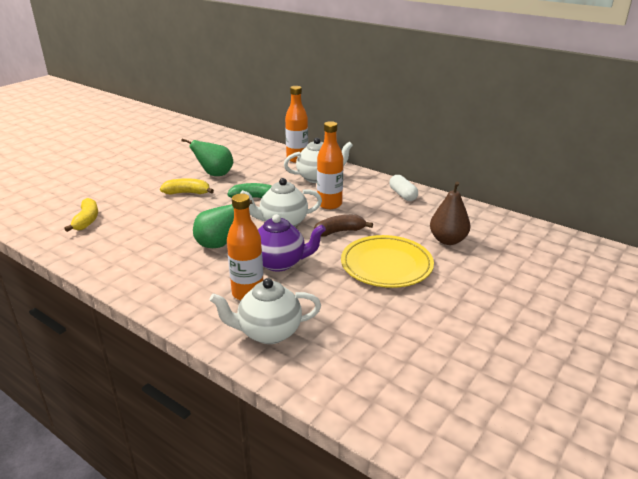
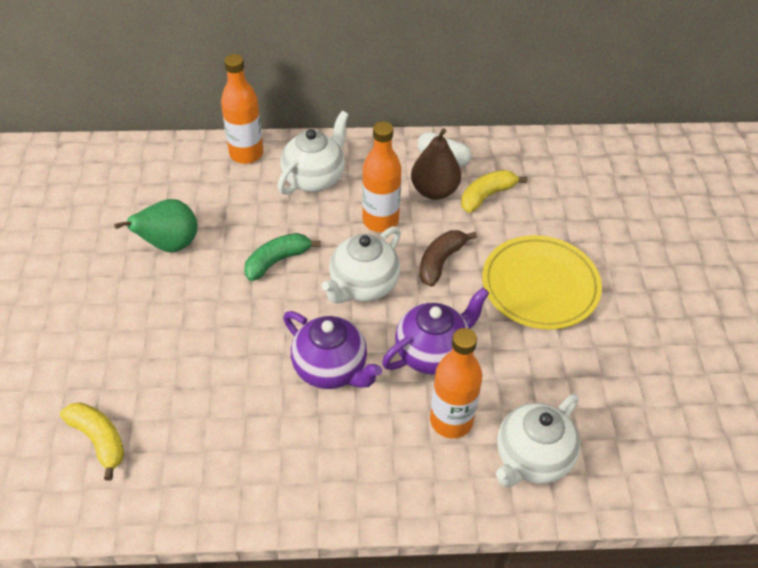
camera: 40 degrees left, 20 degrees up
(187, 193) = (176, 303): yellow banana -> yellow banana (487, 196)
(219, 245) = (331, 369): green pear -> purple teapot
(447, 240) = (559, 210): brown pear -> brown pear (434, 191)

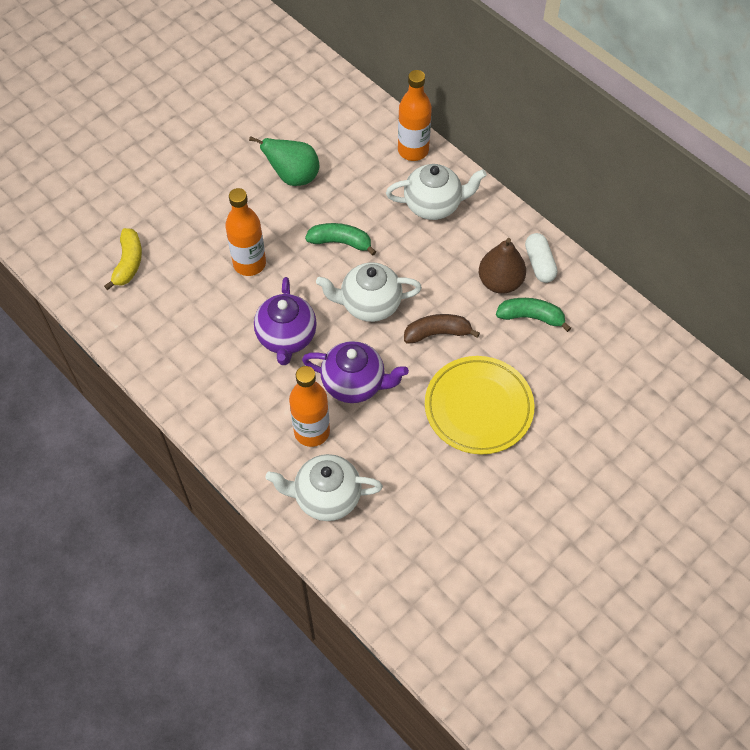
camera: 50 degrees right, 10 degrees up
(380, 221) = (436, 271): orange bottle -> orange bottle (249, 263)
(487, 196) = (531, 317): yellow banana -> green banana

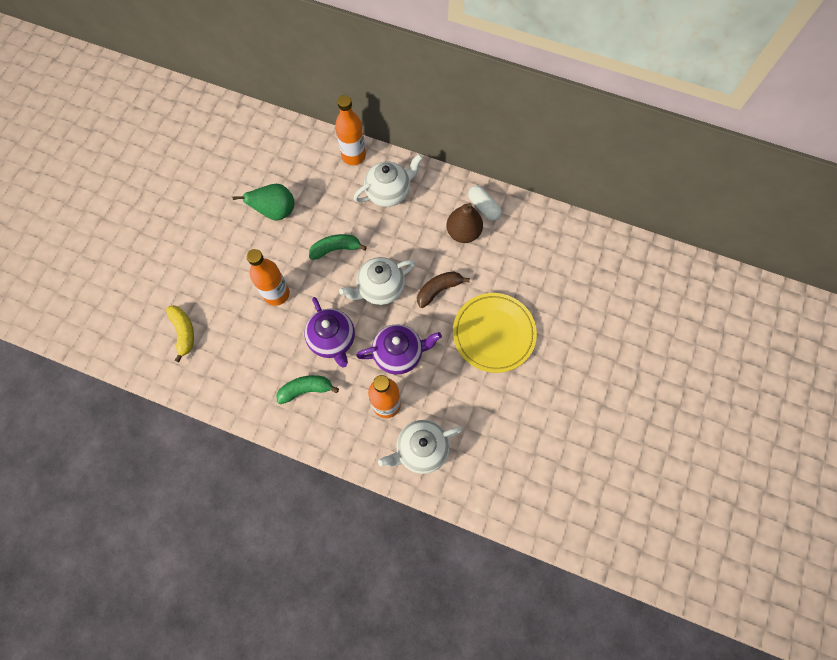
camera: 25 degrees left, 10 degrees up
(531, 317) = (497, 250): green banana -> green banana (306, 389)

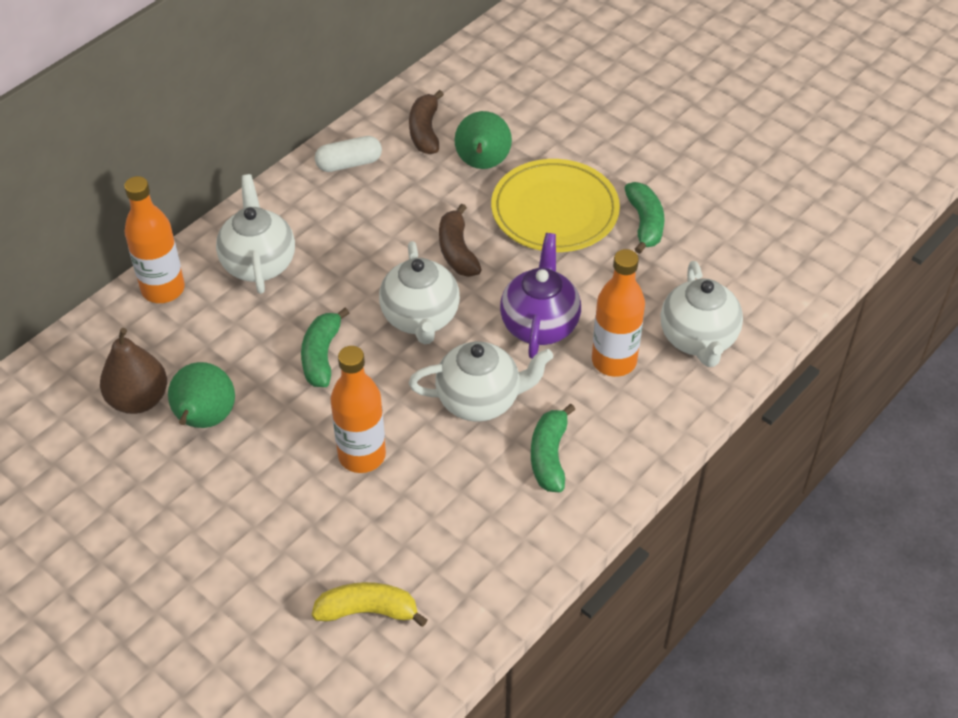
camera: 70 degrees left, 20 degrees down
(332, 340) = (480, 400): purple teapot -> white teapot
(463, 232) = (378, 197): brown pear -> brown pear (138, 399)
(506, 390) = (645, 223): none -> green banana
(515, 279) = (482, 164): none -> green pear
(529, 238) = (425, 131): none -> brown banana

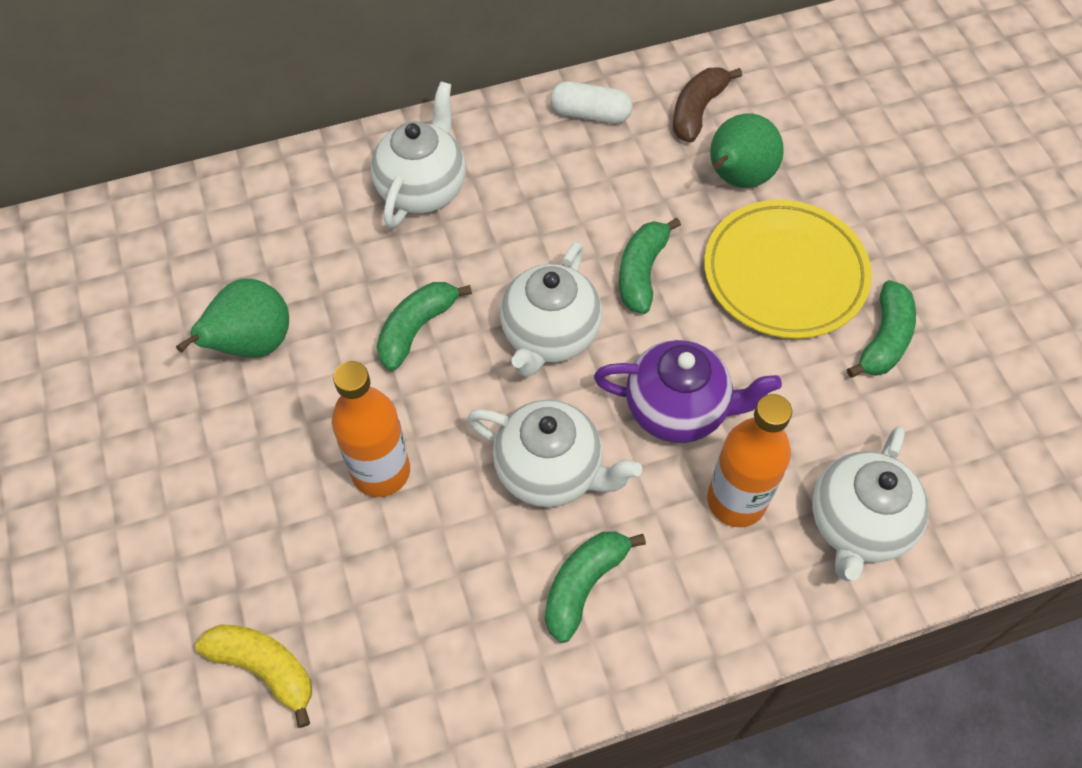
camera: 30 degrees right, 10 degrees up
(138, 399) = (206, 288): brown pear -> none
(163, 289) = (310, 174): orange bottle -> none
(457, 251) = (641, 272): brown banana -> green banana
(539, 325) = (677, 410): purple teapot -> purple teapot turned 60 degrees clockwise

